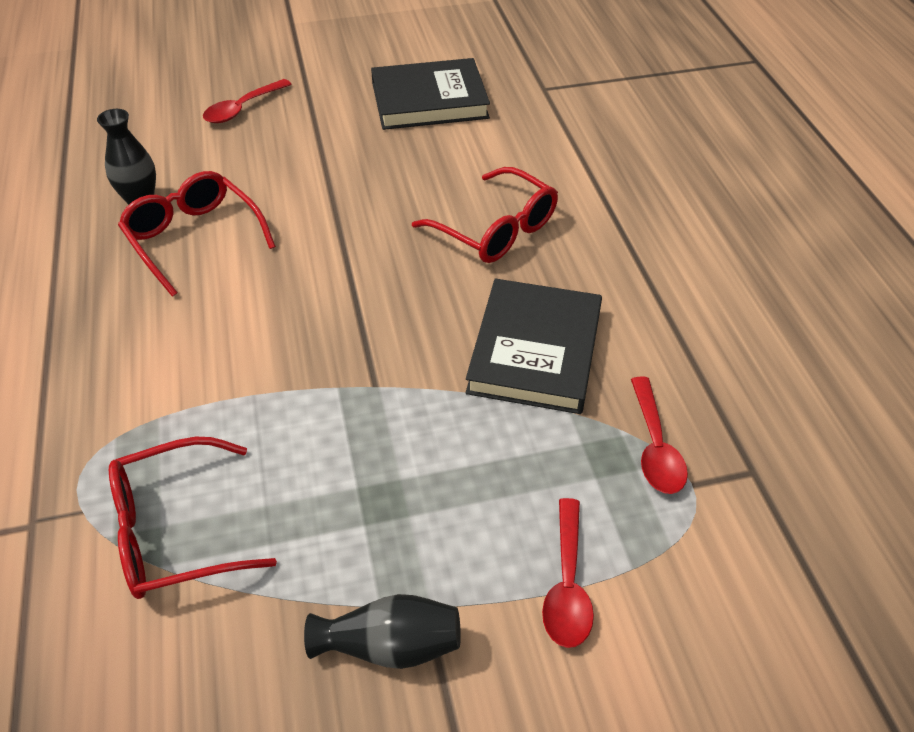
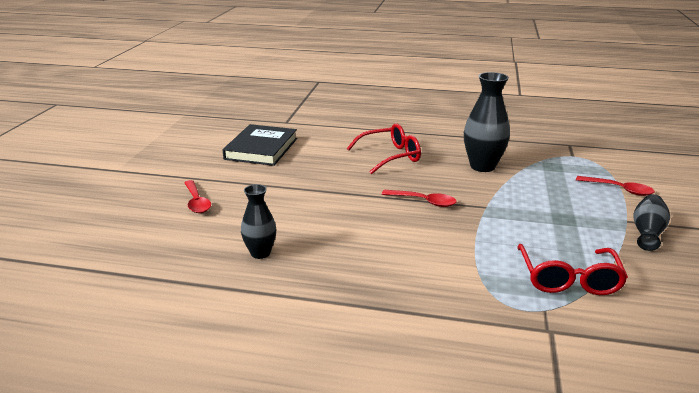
camera: 65 degrees left, 20 degrees down
(193, 238) = (321, 239): red glasses -> none
(535, 351) = (482, 166): black book -> black vase
(655, 447) = (551, 157): red spoon -> red spoon (424, 201)

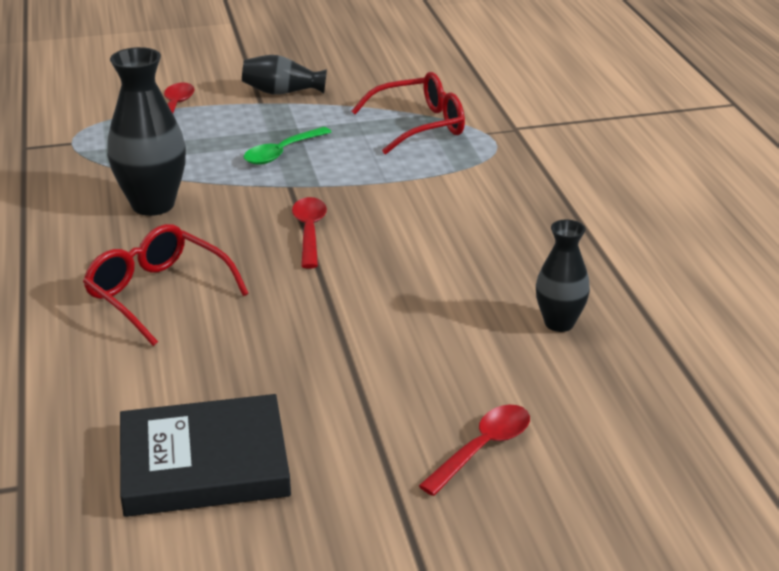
camera: 115 degrees left, 5 degrees up
(536, 213) = (282, 153): none -> green spoon

